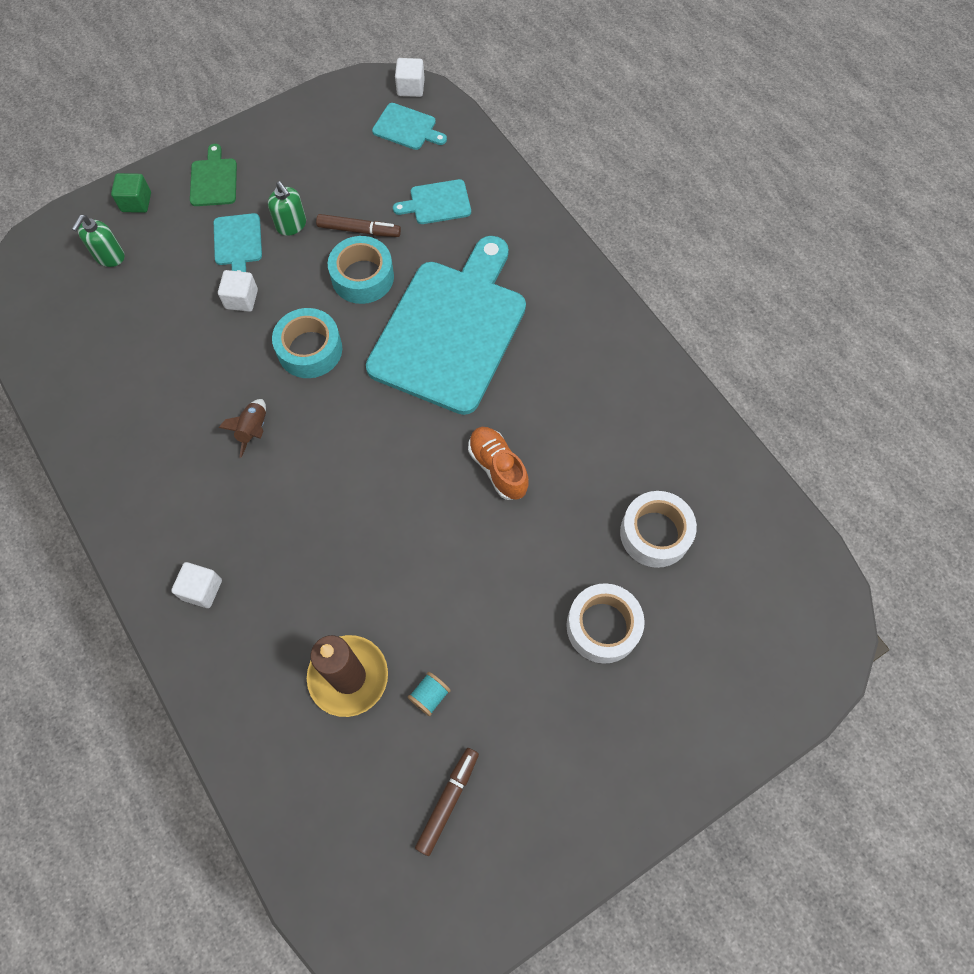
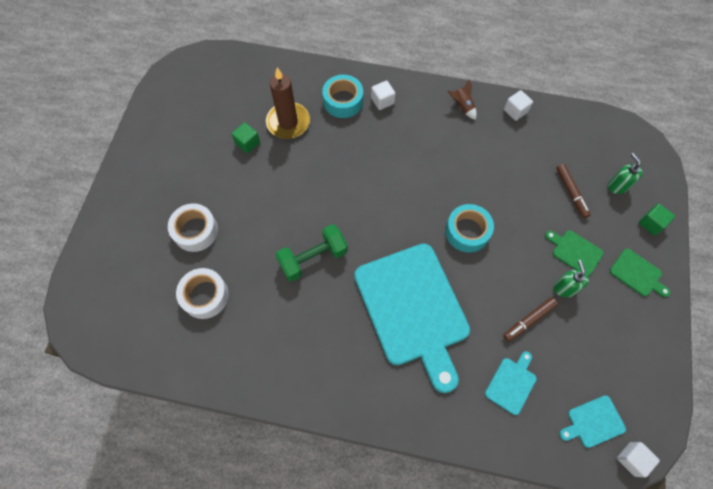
camera: 135 degrees right, 0 degrees up
(238, 242) = (575, 251): turquoise cutting board -> green cutting board
(241, 299) = (531, 225): white cube -> white cube (515, 111)
(253, 430) = (443, 173): brown rocket -> brown rocket (462, 106)
(291, 225) = (564, 288): green soap dispenser -> green soap dispenser turned 75 degrees clockwise
(362, 277) = (492, 294): turquoise tape -> turquoise tape (343, 101)
(430, 696) = (247, 143): turquoise spool -> green cube
(448, 801) = (205, 117): brown marker -> brown marker (571, 193)
(498, 468) = (313, 258): orange shoe -> green dumbbell

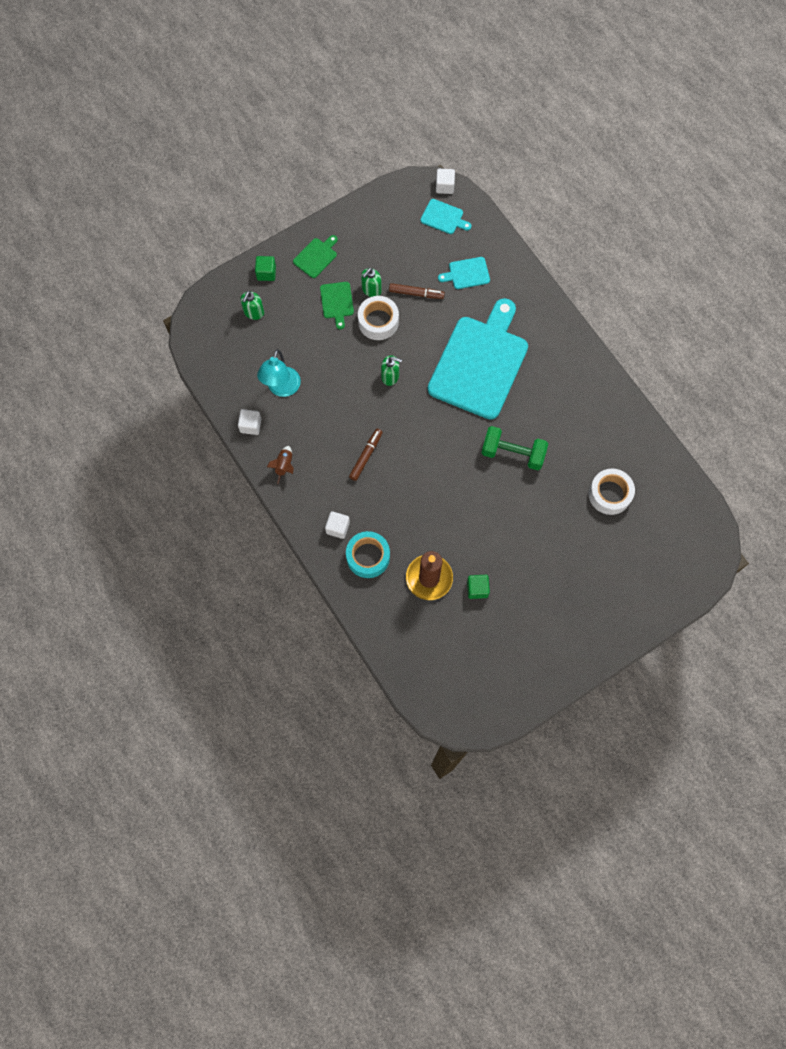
camera: 135 degrees left, 5 degrees up
(195, 231) = (578, 549): white tape -> white tape (378, 321)
(467, 231) = (390, 376): turquoise tape -> green soap dispenser
(528, 152) = (282, 388): none -> turquoise lamp
(571, 193) = (290, 336): brown marker -> brown marker (366, 456)
(637, 274) = (316, 257): green cutting board -> green cutting board turned 45 degrees clockwise

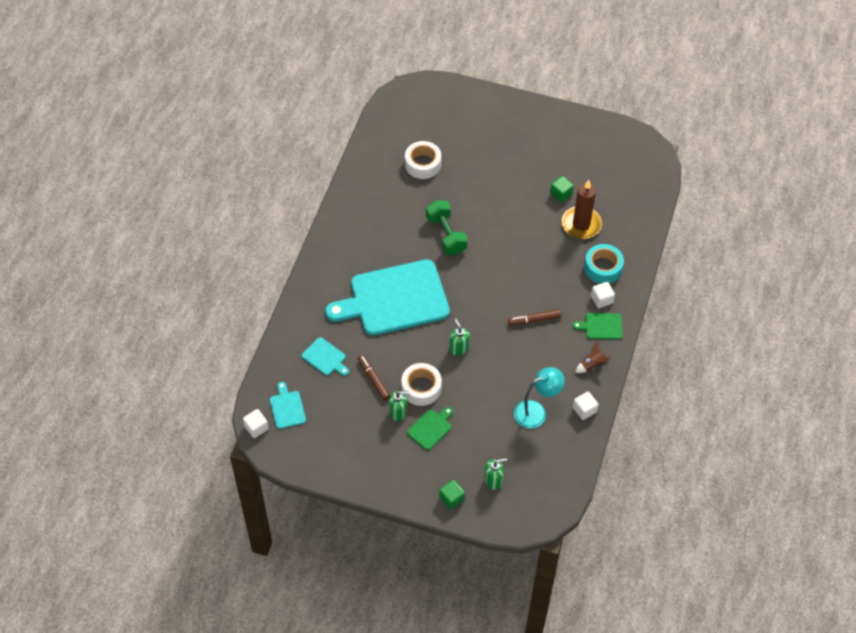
camera: 130 degrees left, 15 degrees down
(316, 257) = (404, 473): green cutting board -> green cutting board (601, 326)

